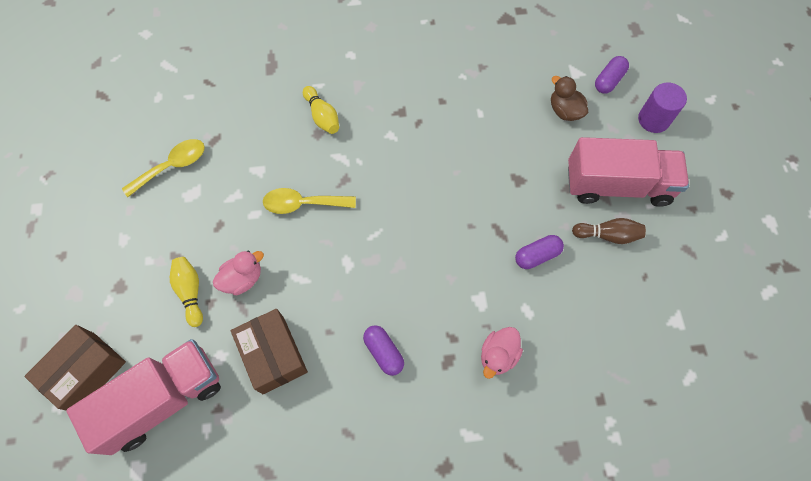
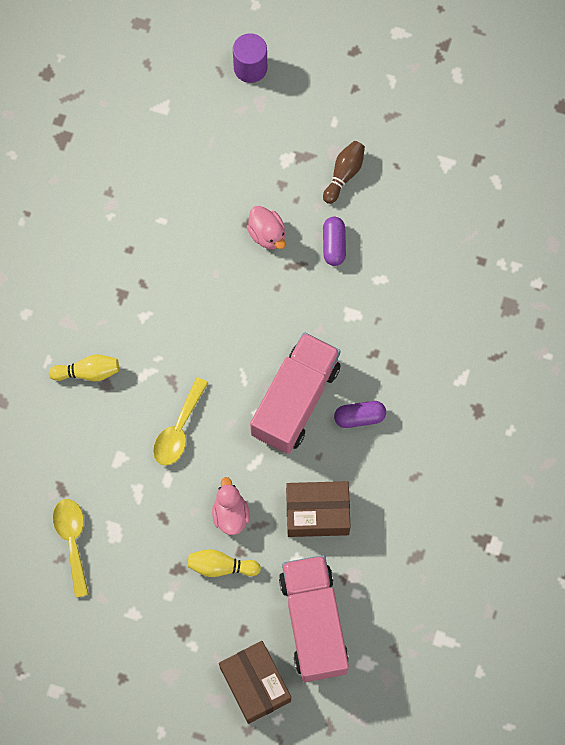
camera: 65 degrees left, 5 degrees up
(498, 355) = (407, 323): pink duck -> pink duck (267, 234)
(564, 111) = (200, 141): brown duck -> none
(608, 80) = (187, 83): purple capsule -> none
(617, 185) = (300, 138): pink truck -> pink truck (295, 400)

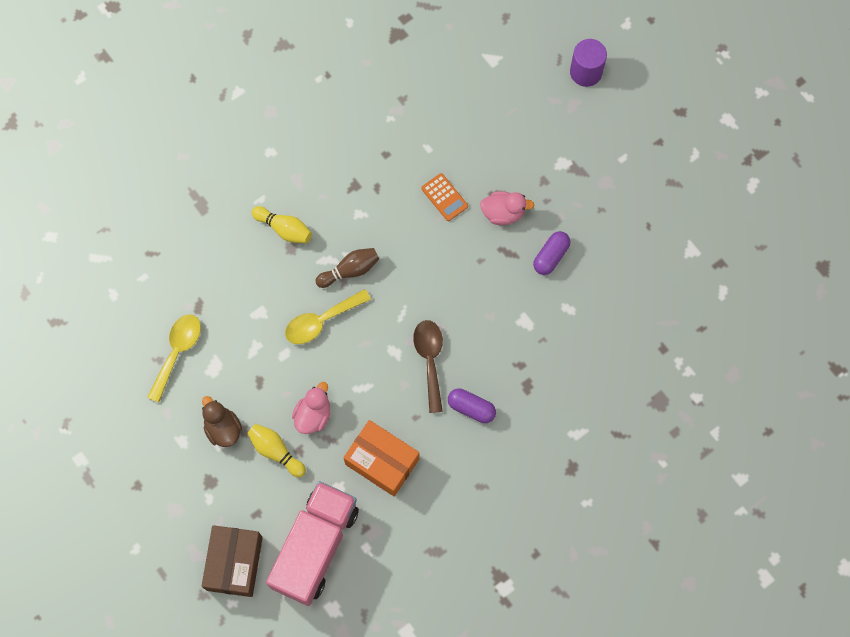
camera: 35 degrees right, 0 degrees up
(161, 578) = (223, 428): none -> brown duck
(207, 254) = (444, 197): none -> orange calculator
(267, 234) = (503, 213): pink duck -> pink duck turned 90 degrees counterclockwise
(295, 400) = (430, 360): pink truck -> brown spoon
(317, 513) = (382, 461): brown box -> orange box
(344, 174) = (600, 205): brown bowling pin -> brown bowling pin (350, 270)

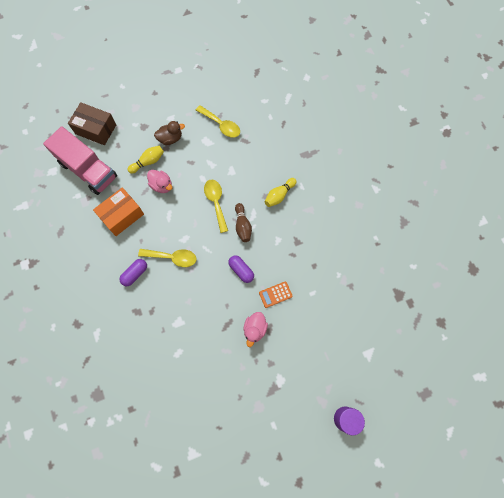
camera: 105 degrees right, 0 degrees up
(430, 360) = (172, 257): brown spoon -> yellow spoon
(551, 256) = (216, 352): purple capsule -> purple capsule (241, 270)

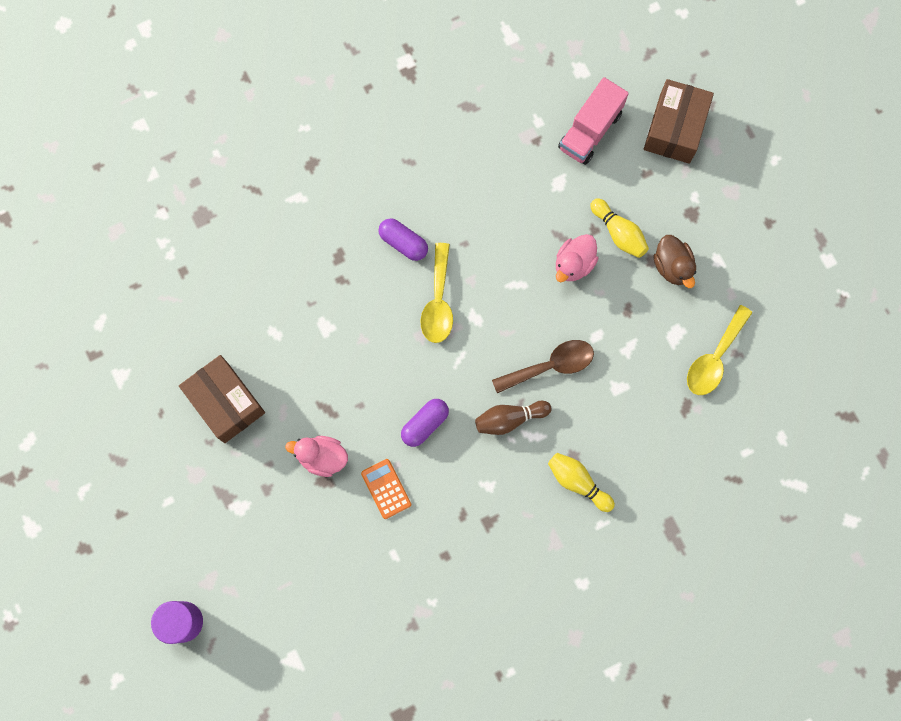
camera: 85 degrees right, 5 degrees up
(88, 170) = (590, 130): pink truck -> pink truck, size x0.66
(122, 215) = (508, 204): orange box -> none
(216, 202) = (550, 366): yellow spoon -> brown spoon
(217, 385) = (226, 402): none -> brown box

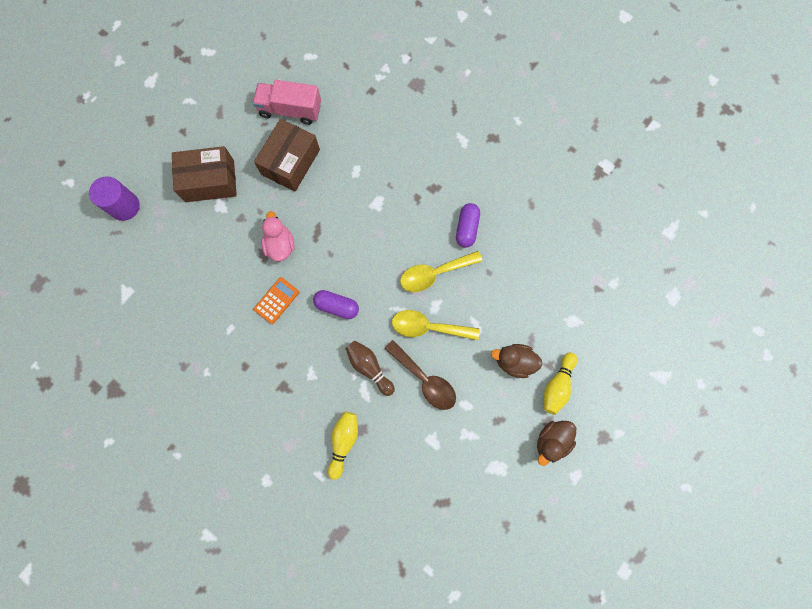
camera: 65 degrees right, 0 degrees up
(574, 264) = (514, 361): pink duck -> brown duck
(590, 130) = (628, 326): pink truck -> pink truck (290, 110)
(675, 129) = (666, 392): brown box -> brown box (209, 181)
(714, 358) = (493, 509): yellow spoon -> yellow spoon (428, 327)

